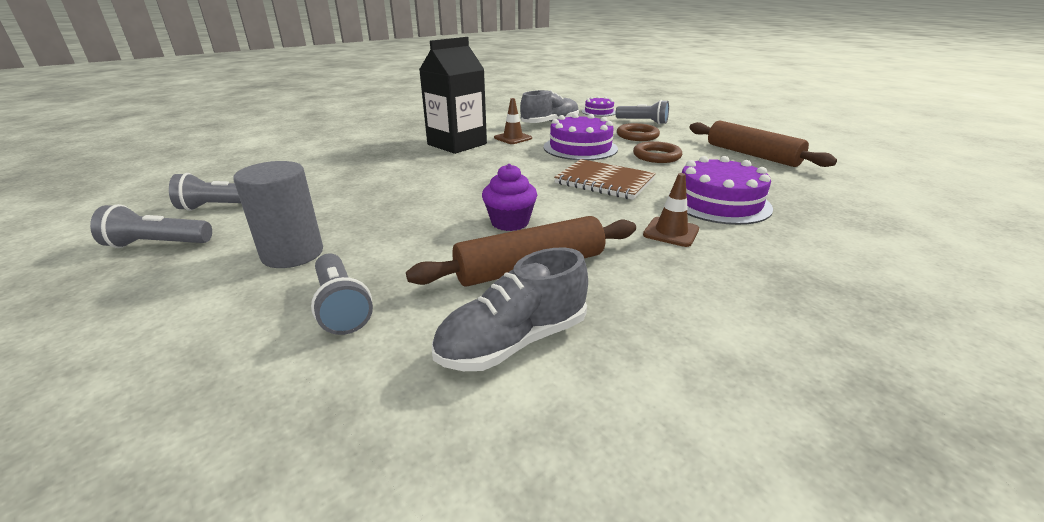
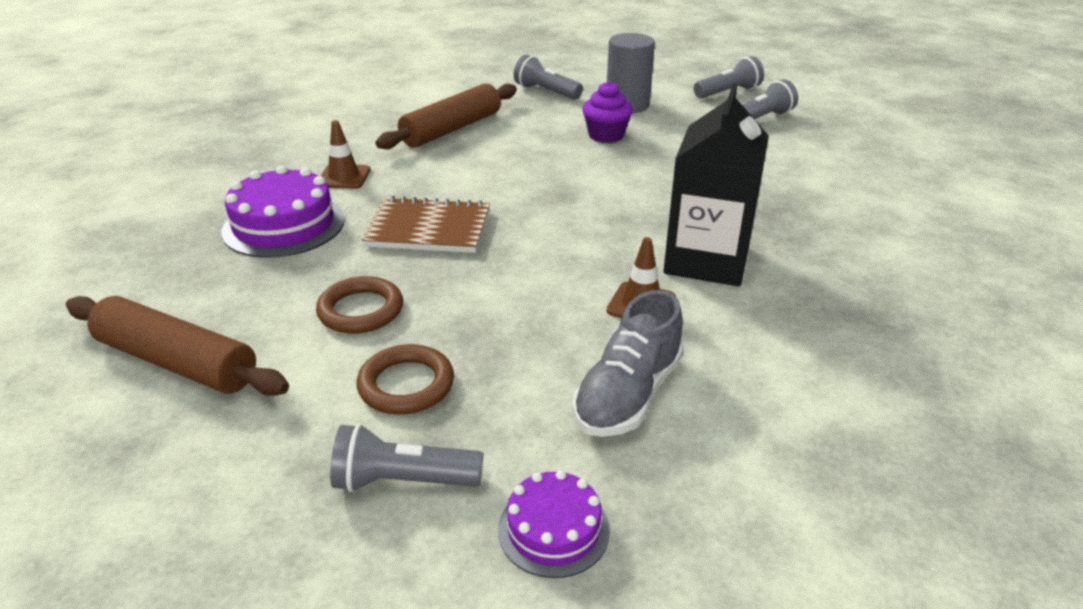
camera: 155 degrees right, 5 degrees up
(510, 222) = (497, 156): purple cupcake -> purple cupcake (606, 135)
(513, 341) = (435, 98): grey shoe -> none
(580, 148) = (501, 303): purple cake -> none

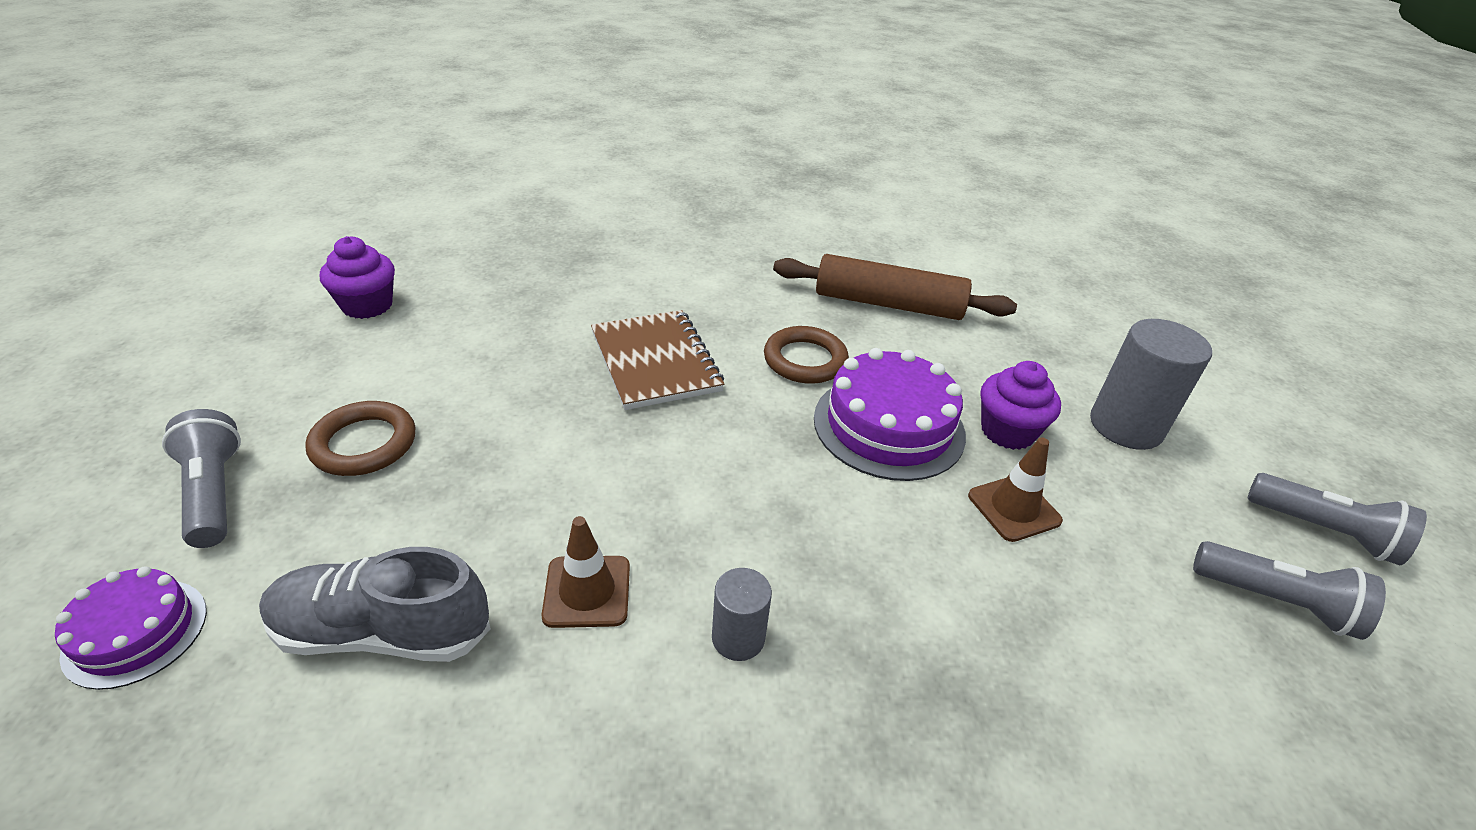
camera: 60 degrees right, 5 degrees up
(176, 362) = (367, 305): brown rolling pin -> purple cupcake
(284, 225) = (604, 276): purple cake -> purple cake (888, 426)
(344, 177) = (718, 275): brown traffic cone -> brown traffic cone (1014, 508)
(361, 310) = (480, 371): brown ring -> brown ring (805, 360)
(546, 92) = (1071, 342): grey flashlight -> none
(706, 260) = (738, 638): black carton -> grey cylinder

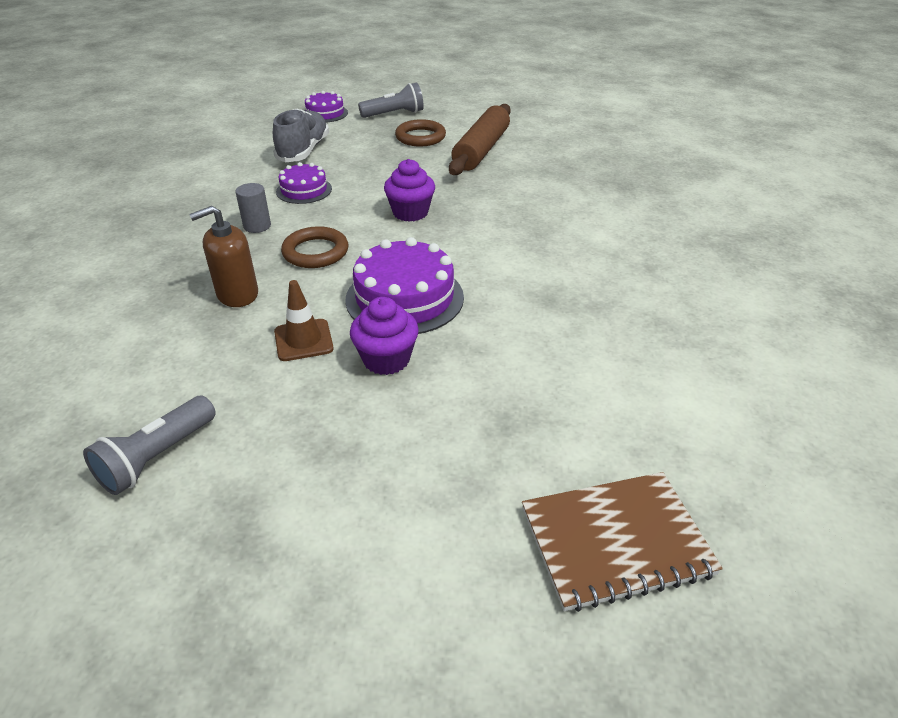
camera: 100 degrees right, 0 degrees up
(367, 305) = (544, 126): purple cupcake -> purple cupcake (410, 213)
(587, 591) = (304, 190): brown traffic cone -> purple cake
(655, 362) = (488, 210): brown notebook -> brown notebook (616, 542)
(805, 360) = (489, 270): brown ring -> brown ring (315, 252)
(888, 304) = (582, 327): brown rolling pin -> brown rolling pin (481, 150)
(952, 609) = (237, 294): none -> brown soap dispenser
(1126, 426) = (378, 444): grey cylinder -> none
(1324, 531) = (199, 541): grey flashlight -> none

